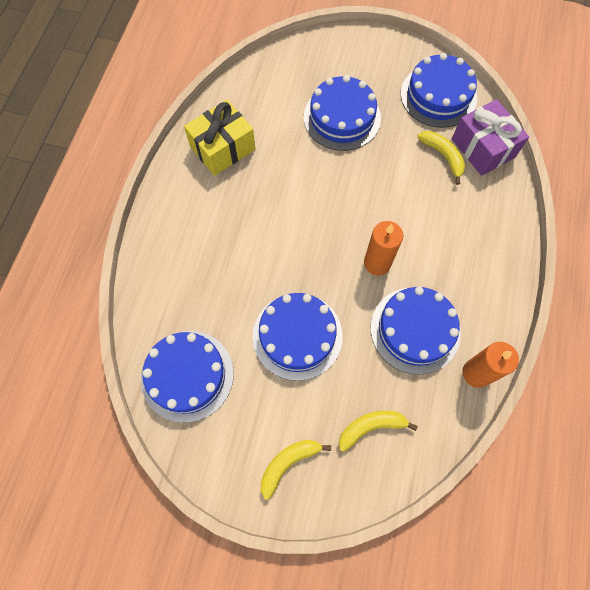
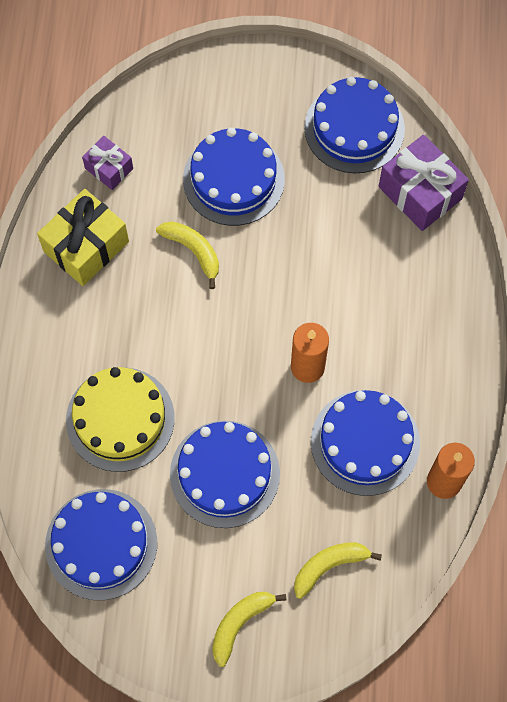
camera: 10 degrees left, 0 degrees up
(222, 279) = (120, 419): none -> yellow cake
(250, 97) = (109, 168): none -> purple gift
(443, 156) = (371, 212): yellow banana -> yellow banana (193, 251)

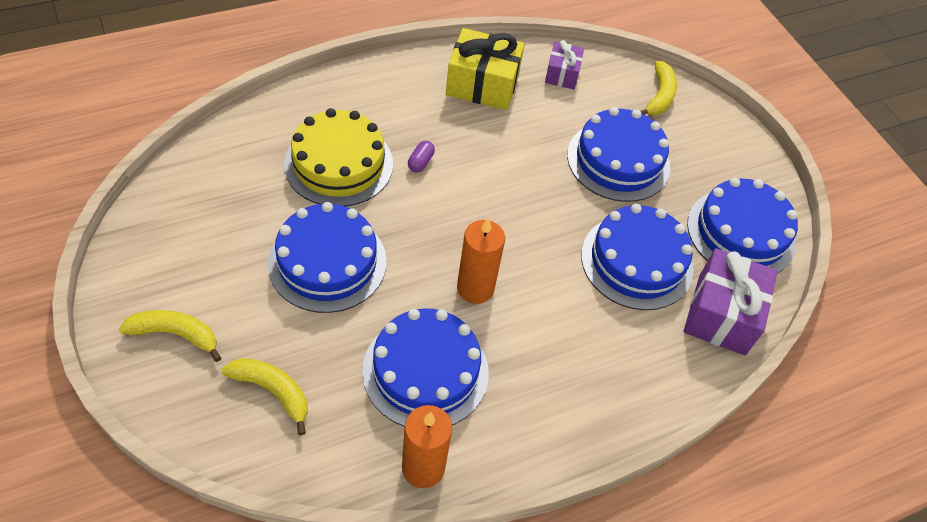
camera: 55 degrees right, 15 degrees down
(101, 544) = (211, 194): blue cake -> blue cake (636, 261)
(153, 347) = (420, 162): none -> purple capsule
(193, 251) = (529, 157): yellow banana -> yellow banana (659, 96)

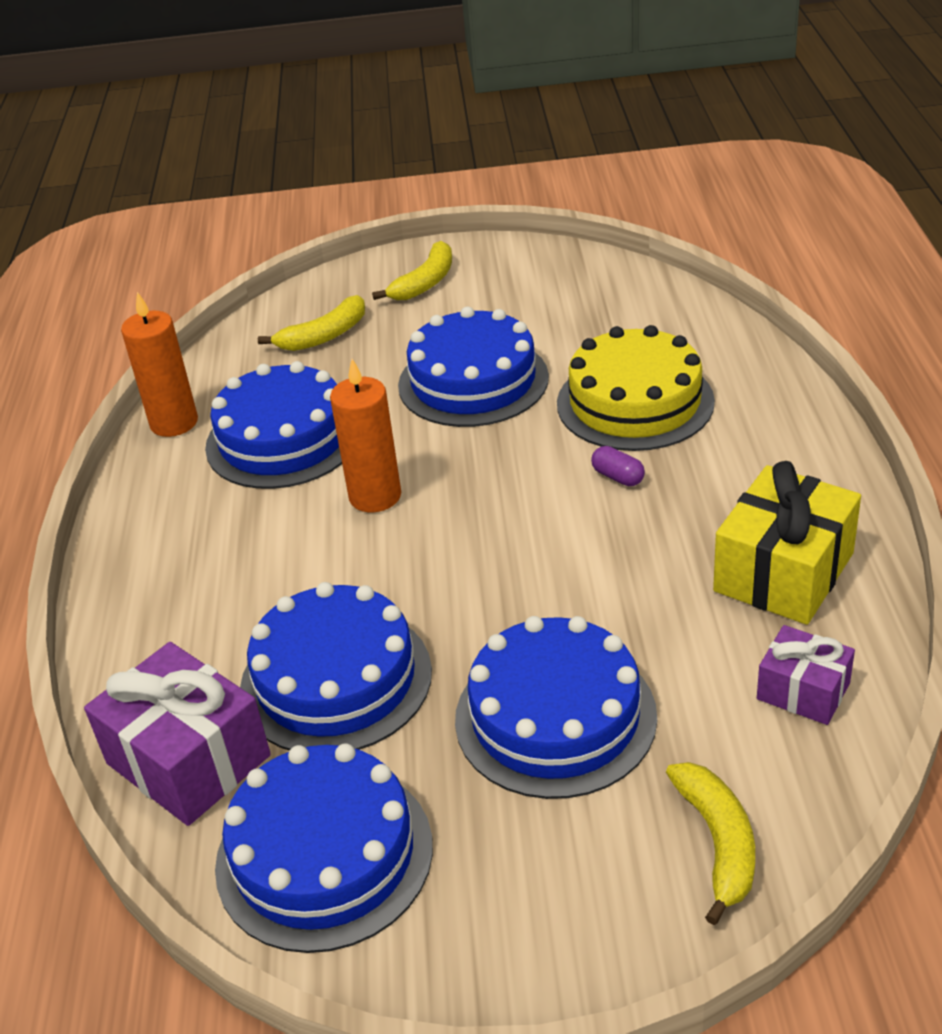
camera: 120 degrees right, 15 degrees down
(659, 96) = (718, 843): yellow banana -> yellow banana turned 135 degrees counterclockwise

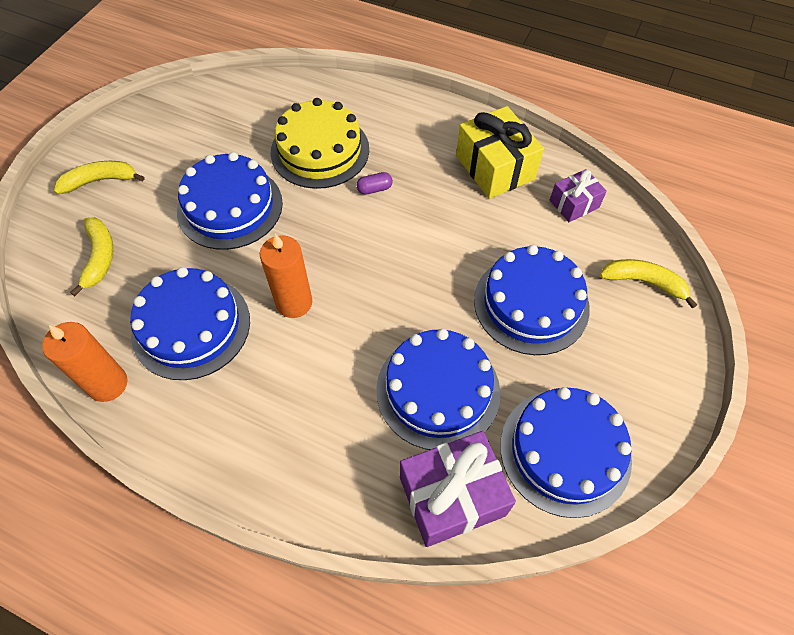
camera: 65 degrees left, 20 degrees up
(425, 282) = (100, 181): yellow banana -> yellow banana turned 75 degrees counterclockwise

